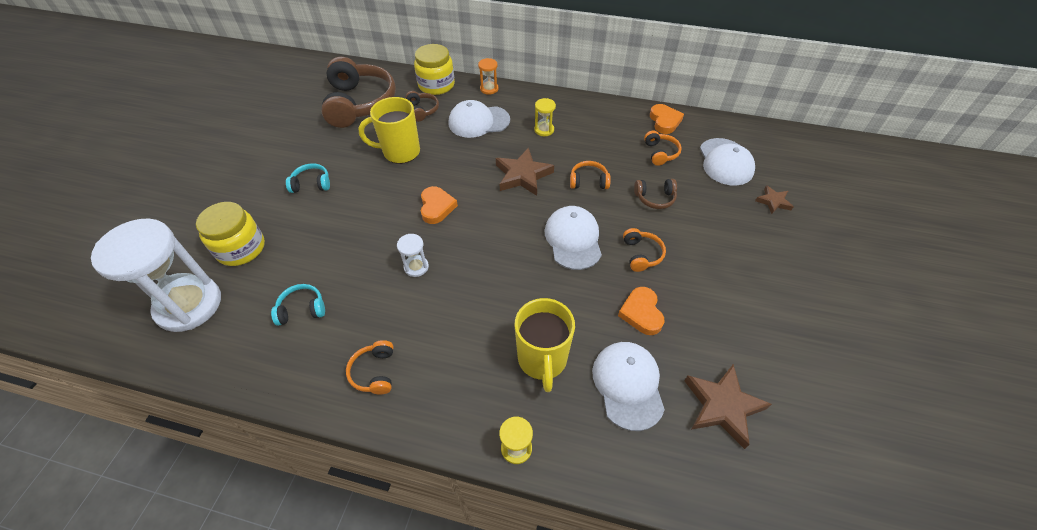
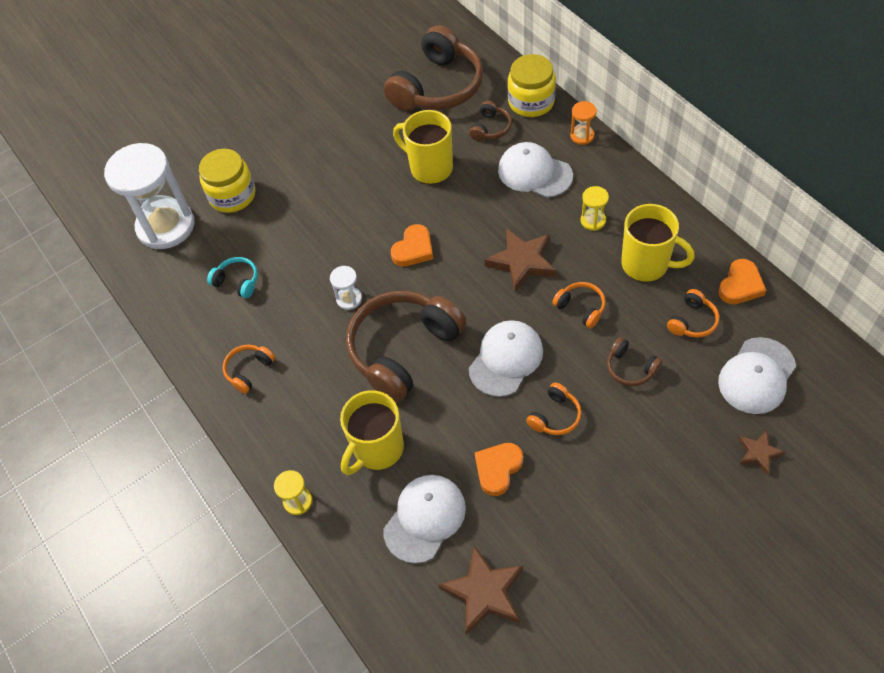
camera: 45 degrees right, 5 degrees up
(311, 184) = (328, 160): turquoise headphones -> none
(493, 277) = (403, 350): none -> brown headphones
(601, 137) = (646, 264): none -> yellow mug

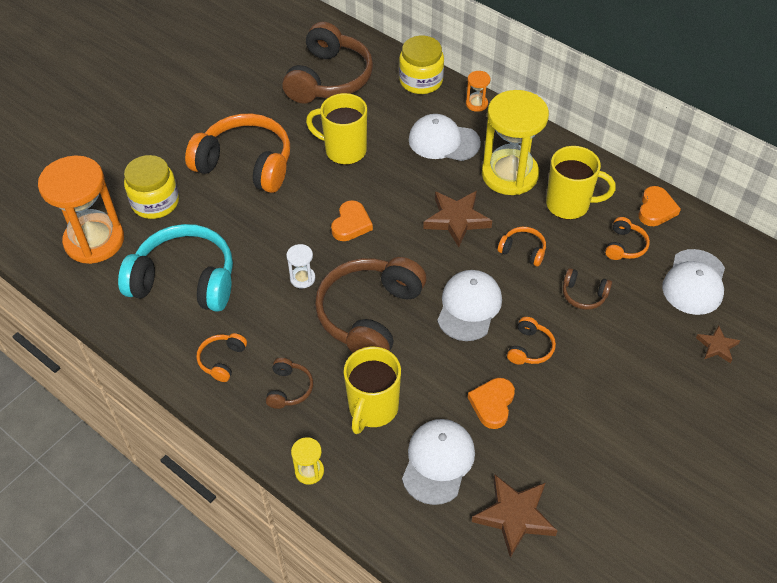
camera: 20 degrees left, 5 degrees down
(166, 226) = (94, 241): white hourglass -> orange hourglass
(237, 281) = (185, 280): turquoise headphones -> turquoise headphones, size x2.27
(329, 168) = (246, 164): none -> orange headphones
(490, 128) = (390, 108): brown headphones -> brown headphones (289, 389)
(593, 220) = (509, 174): yellow hourglass -> yellow hourglass, size x2.41

